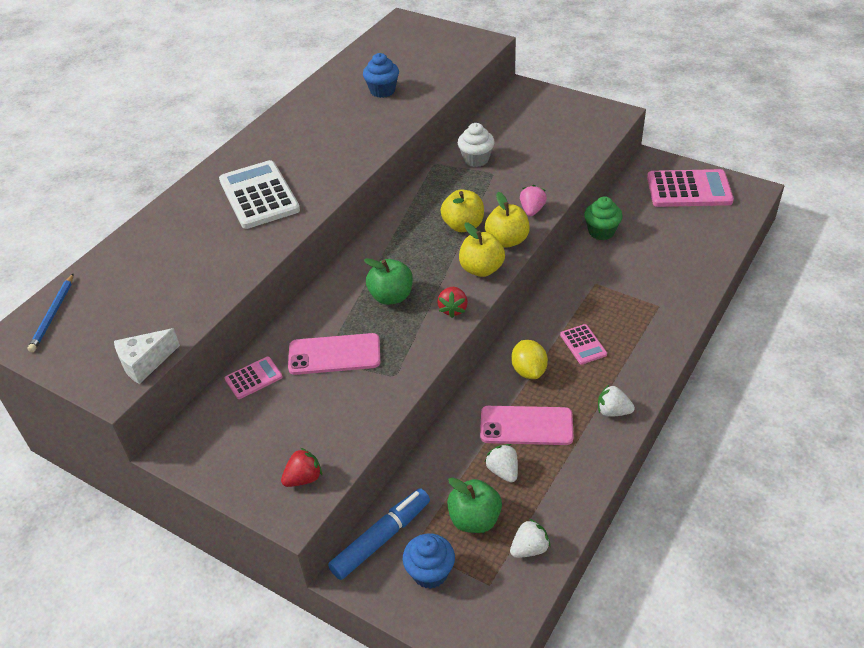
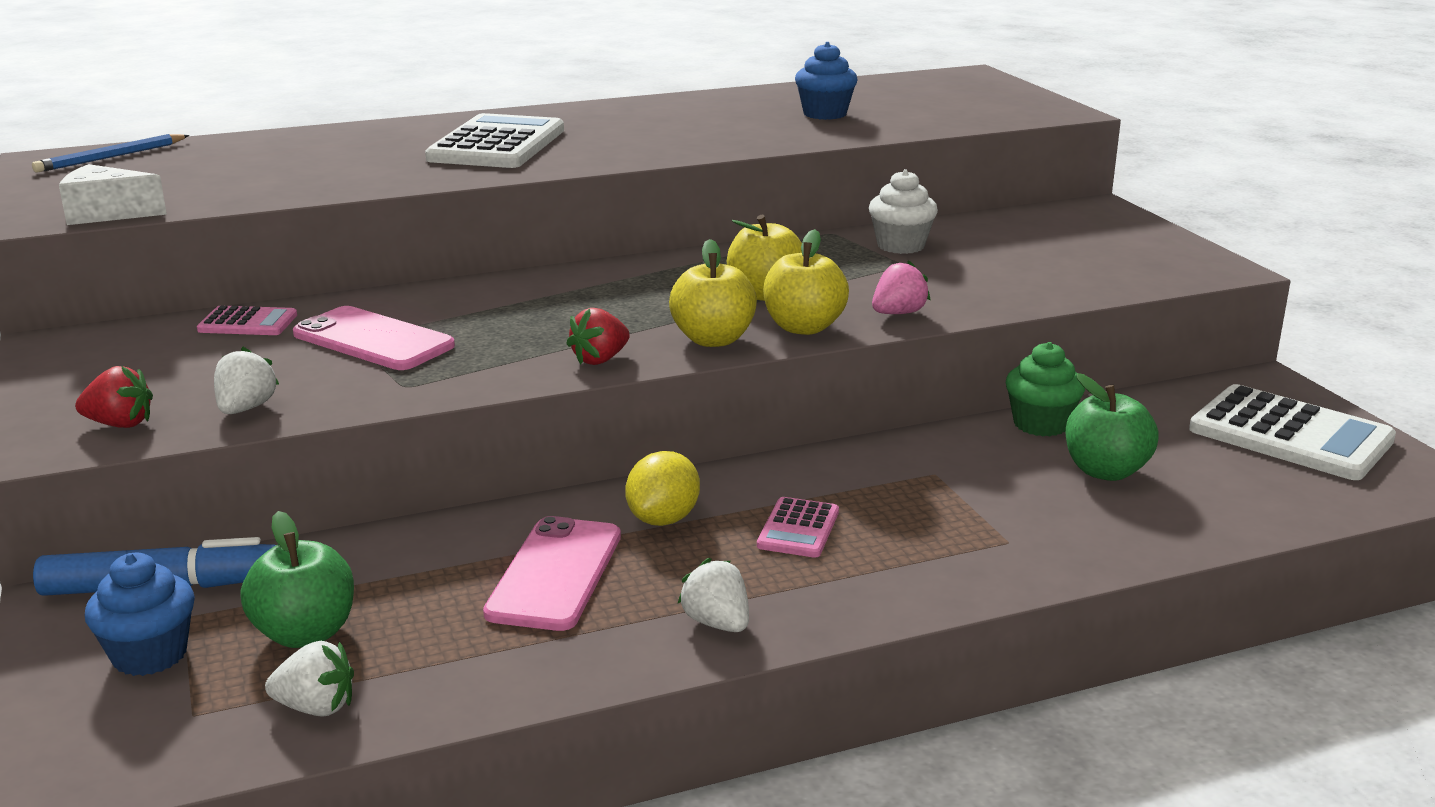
camera: 35 degrees right, 20 degrees down
(391, 296) = (542, 320): green apple -> green apple (1105, 471)
(503, 471) = (435, 604): white strawberry -> white strawberry (246, 408)
(526, 426) = (555, 574): pink phone -> pink phone turned 60 degrees clockwise
(689, 189) = (1290, 435): pink calculator -> white calculator

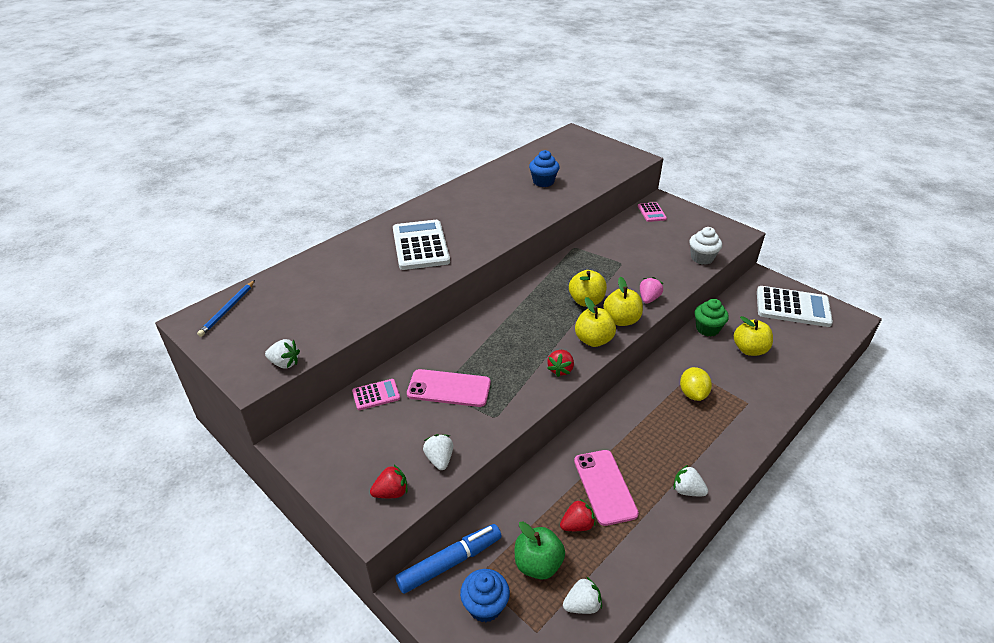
camera: 25 degrees left, 15 degrees up
(107, 214) = (285, 363): white cheese -> white strawberry
(439, 606) = (577, 525): none -> red strawberry
(663, 519) = (618, 437): yellow lemon -> yellow lemon (692, 394)
(798, 529) = (671, 424): pink calculator -> pink calculator (651, 212)
(901, 246) = (610, 249): white cupcake -> white cupcake (702, 258)
(1105, 471) = (749, 349): green apple -> yellow apple

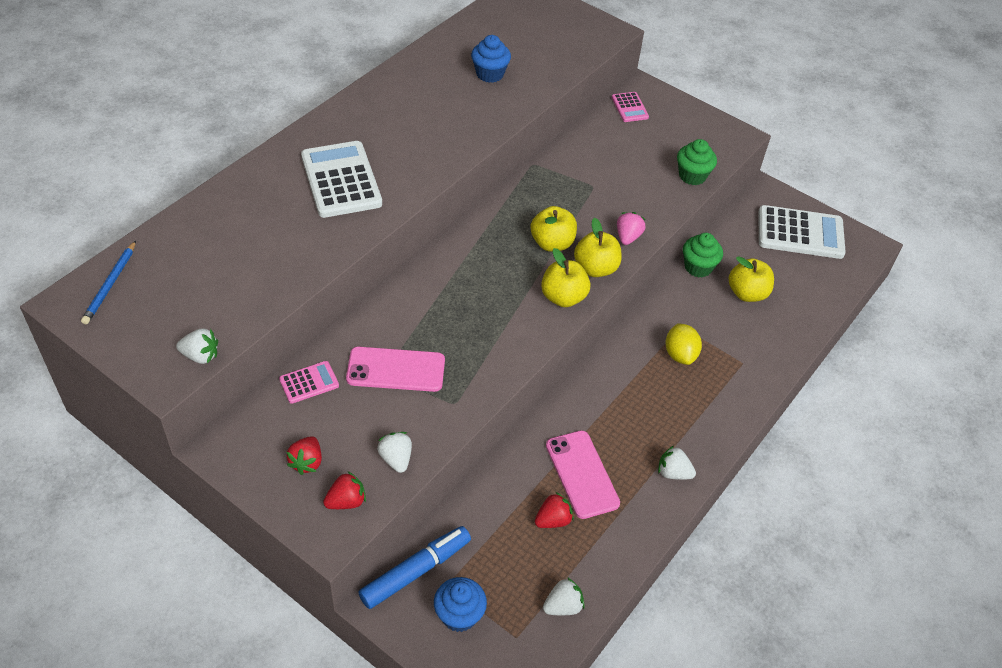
camera: 10 degrees left, 10 degrees up
(538, 564) = (512, 566): green apple -> none
(560, 369) = (526, 338): red strawberry -> red strawberry (307, 462)
(702, 258) = (692, 176): white cupcake -> green cupcake

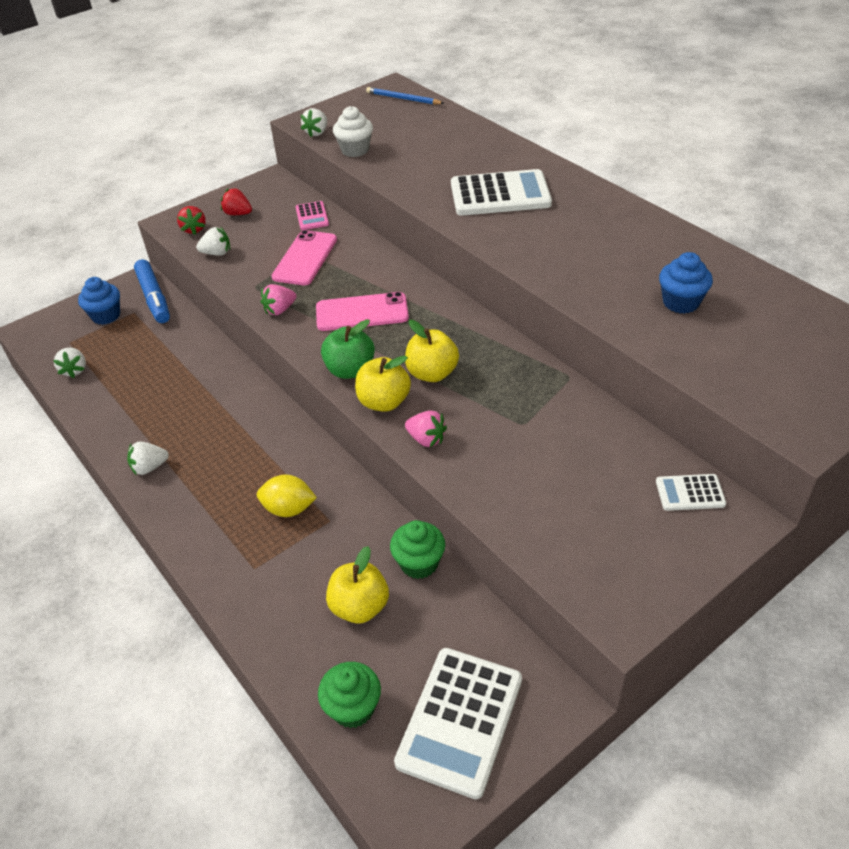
camera: 110 degrees right, 5 degrees down
(247, 309) = (355, 150): none -> white cupcake
(490, 370) = (280, 310): none -> pink strawberry
(553, 520) = (151, 376): red strawberry -> none
(563, 297) = (350, 370): yellow apple -> green apple
(582, 474) = (184, 401): pink phone -> pink phone (362, 312)
(629, 107) = (690, 493): pink calculator -> white calculator
(673, 473) = (149, 467): white strawberry -> white strawberry turned 150 degrees counterclockwise
(692, 176) = (531, 532): green cupcake -> green cupcake (353, 708)

